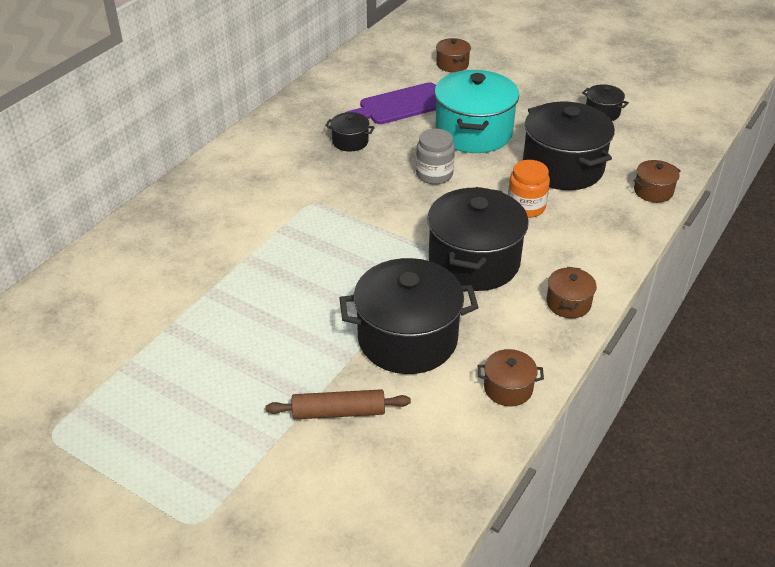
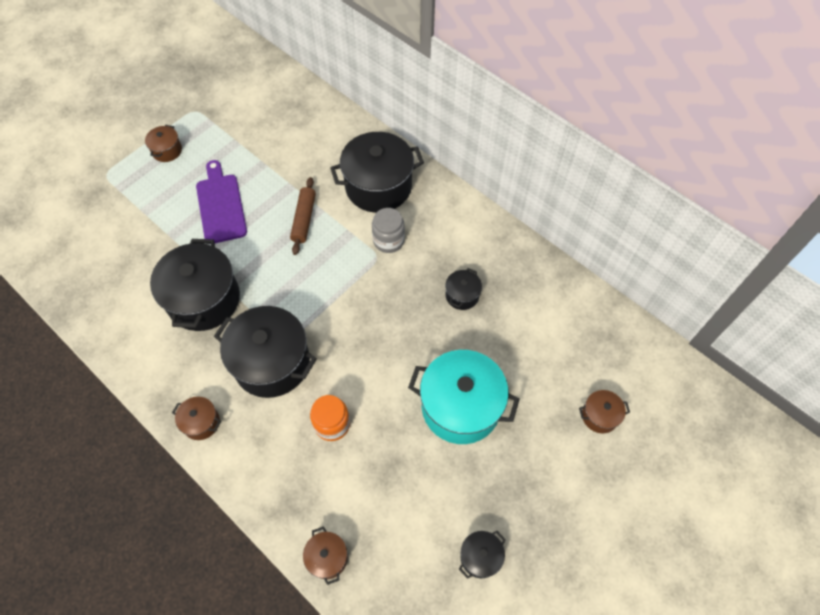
camera: 100 degrees right, 20 degrees up
(338, 412) = (155, 249): brown rolling pin -> brown rolling pin (304, 219)
(400, 105) = (519, 348): purple cutting board -> purple cutting board (220, 205)
(434, 174) = (397, 356): grey jar -> grey jar (388, 240)
(508, 388) = (134, 354): brown pot -> brown pot (167, 150)
(563, 167) = (385, 478): black pot -> black pot (378, 186)

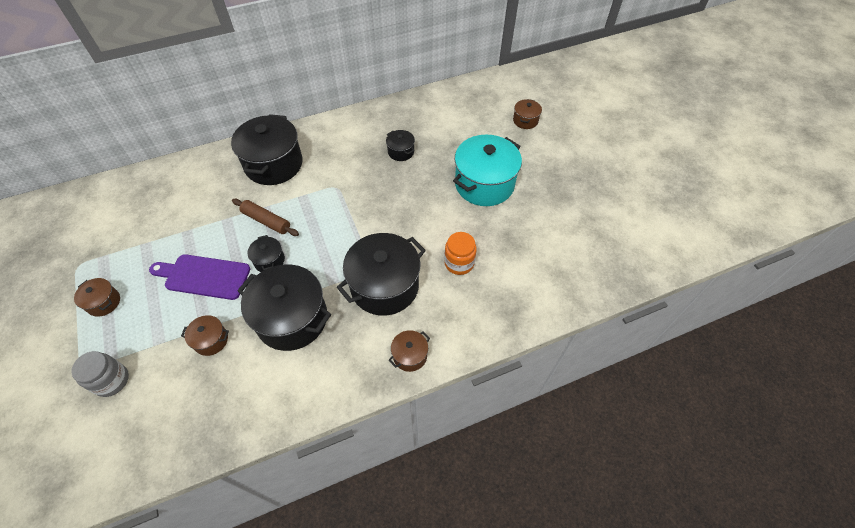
camera: 65 degrees left, 5 degrees down
(327, 557) = (561, 301): brown pot -> brown pot (211, 340)
(388, 240) = (327, 175): grey jar -> grey jar (111, 380)
(480, 557) = (592, 213): black pot -> black pot (269, 260)

